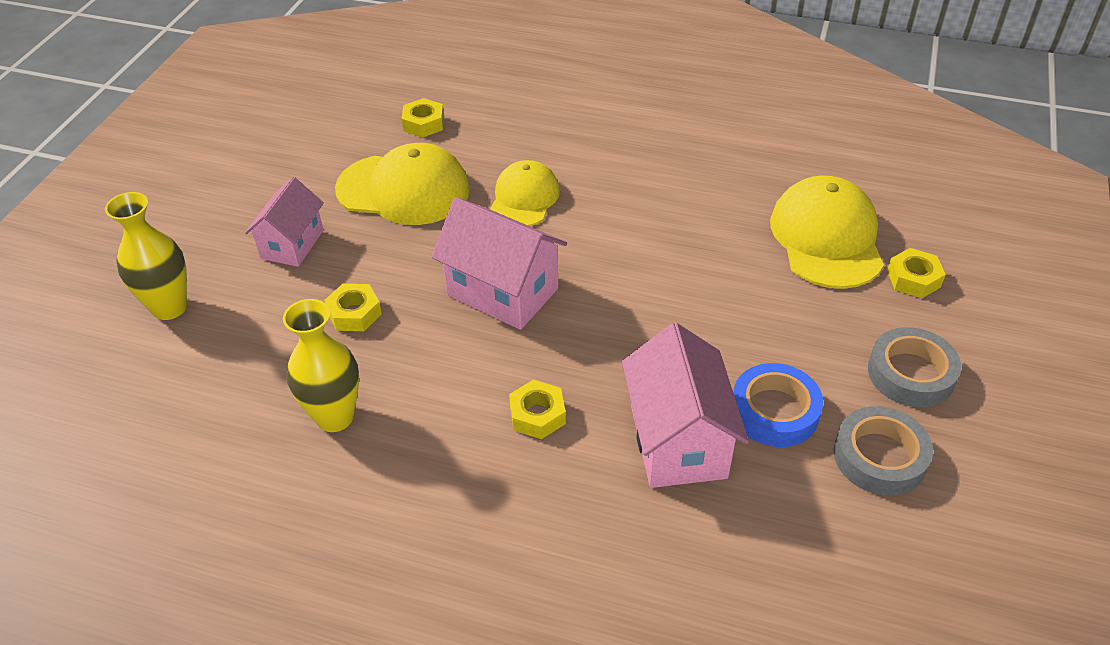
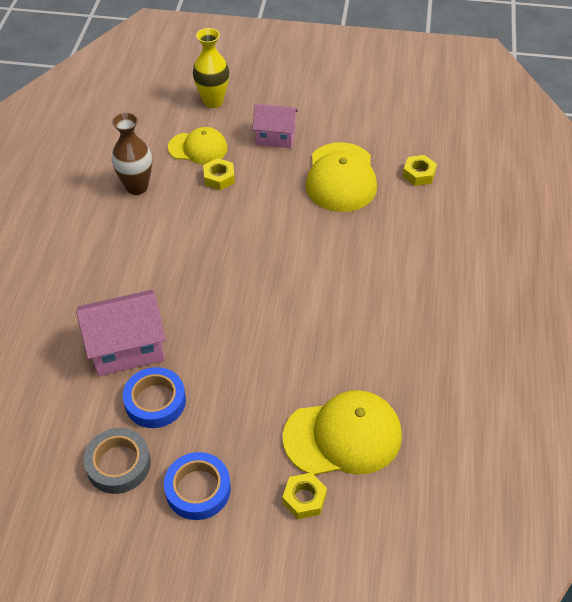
camera: 80 degrees right, 5 degrees up
(335, 417) = (137, 187): yellow vase -> brown vase
(502, 292) = (248, 244): pink house -> none
(524, 198) = (347, 242): yellow cap -> yellow cap (198, 148)
(537, 415) = (144, 276): yellow nut -> none
(911, 374) = (198, 489): grey tape -> blue tape

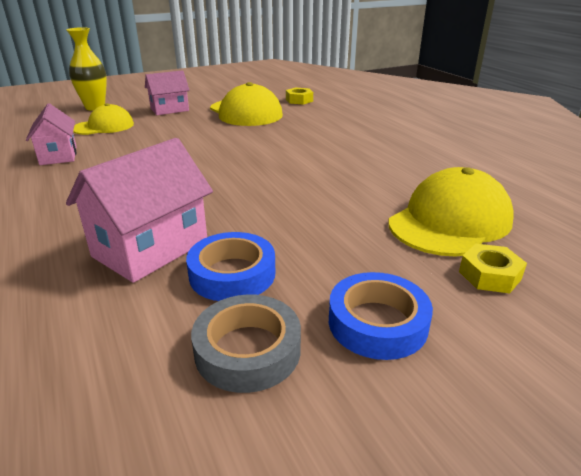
camera: 35 degrees left, 20 degrees down
(137, 187) = (58, 155): brown vase -> pink house
(219, 178) = (141, 134): yellow nut -> none

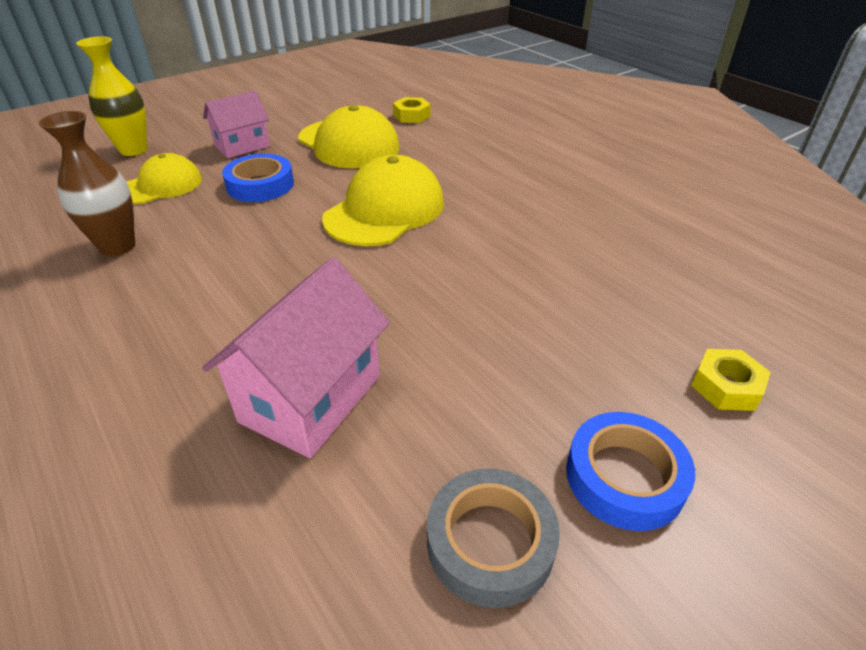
camera: 10 degrees left, 10 degrees up
(58, 155) = (117, 246): pink house -> brown vase
(232, 274) = (430, 426): blue tape -> blue tape (260, 185)
(450, 221) = (659, 308): yellow cap -> yellow cap (385, 210)

